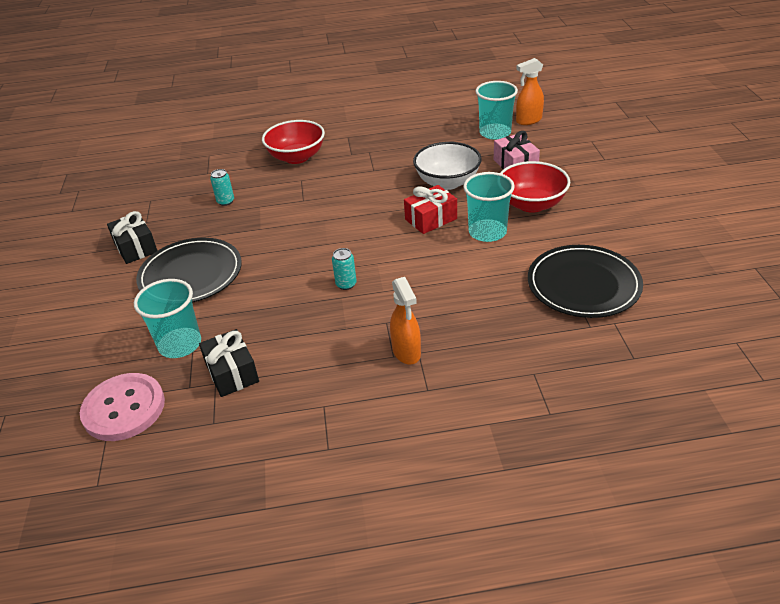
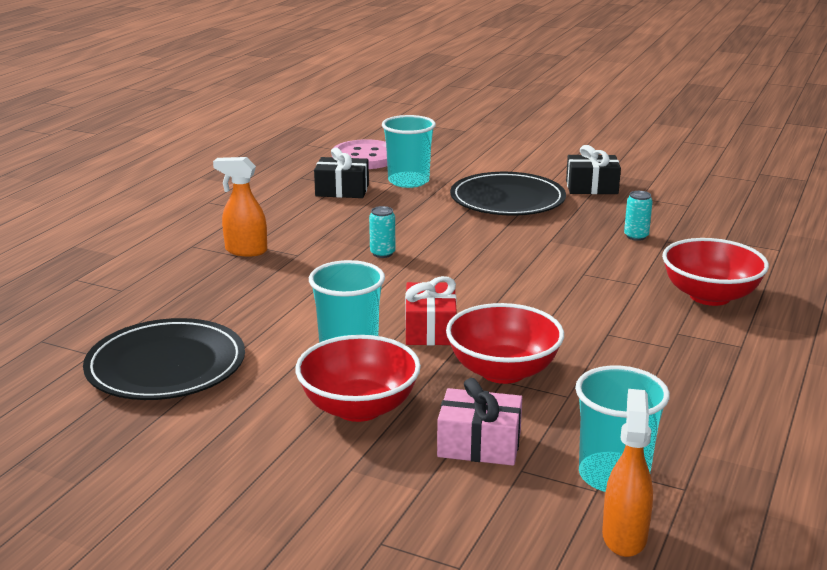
camera: 120 degrees right, 15 degrees down
(447, 182) = (503, 371): white bowl -> red bowl

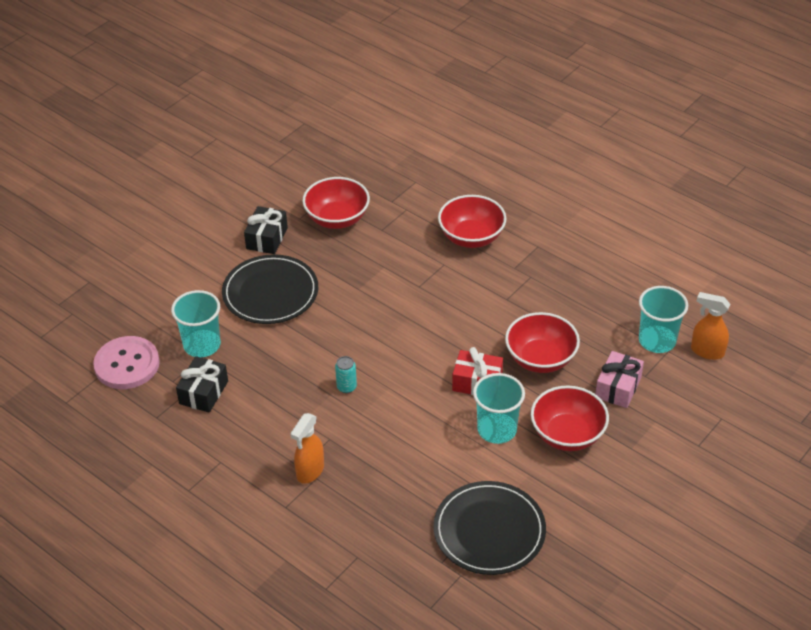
camera: 75 degrees left, 20 degrees up
(636, 236) = (368, 242): turquoise can -> none
(660, 215) = (337, 219): none -> red bowl

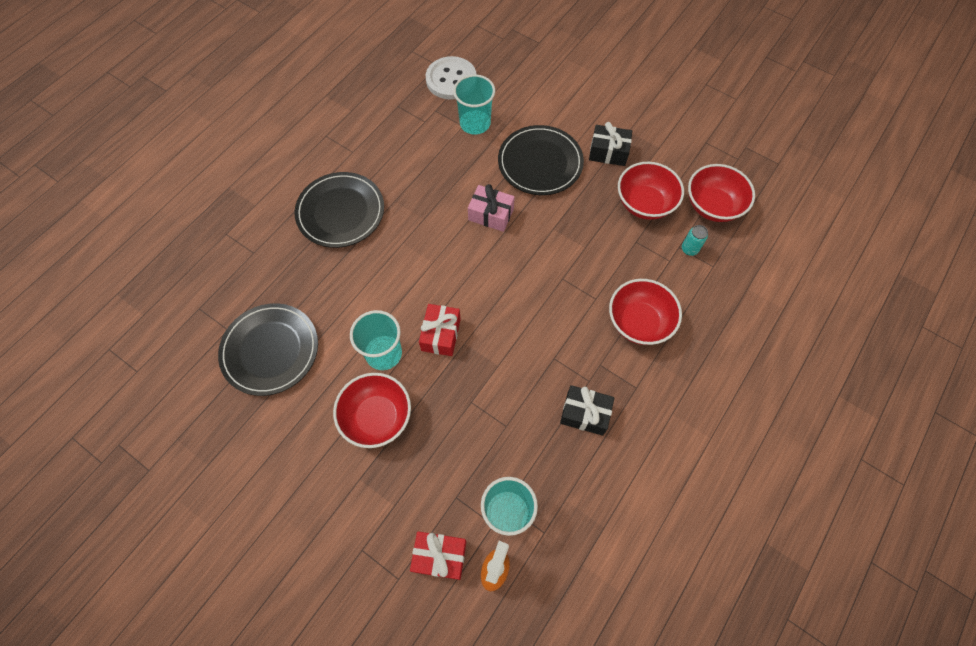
camera: 85 degrees right, 20 degrees up
(127, 364) = (451, 80): pink button -> white button
(204, 392) = (423, 131): black gift -> black gift (585, 414)
(310, 471) = (340, 212): orange spray bottle -> black plate
(346, 387) = (432, 230): turquoise can -> turquoise can (689, 249)
(540, 359) = (474, 392): red bowl -> red bowl (712, 206)
(618, 387) = (438, 468): pink gift -> pink gift (491, 214)
(699, 388) = (439, 556): none -> red gift

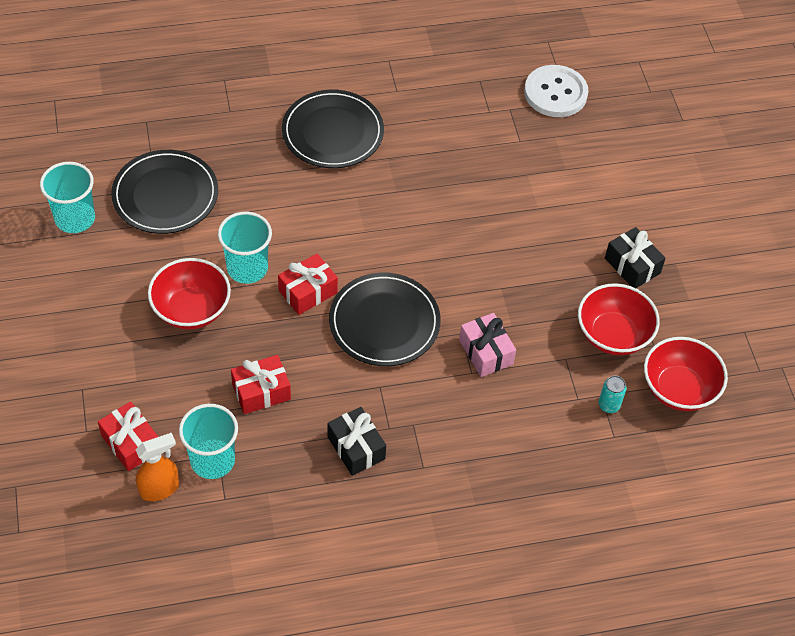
camera: 40 degrees right, 10 degrees down
(475, 123) = (533, 147): turquoise cup -> turquoise cup (75, 218)
(486, 432) = (261, 391): none -> red gift
(491, 214) = (458, 233): pink gift -> pink gift (486, 352)
(540, 163) = (555, 225): black plate -> black plate (384, 322)
(639, 322) = (487, 422): red bowl -> none

